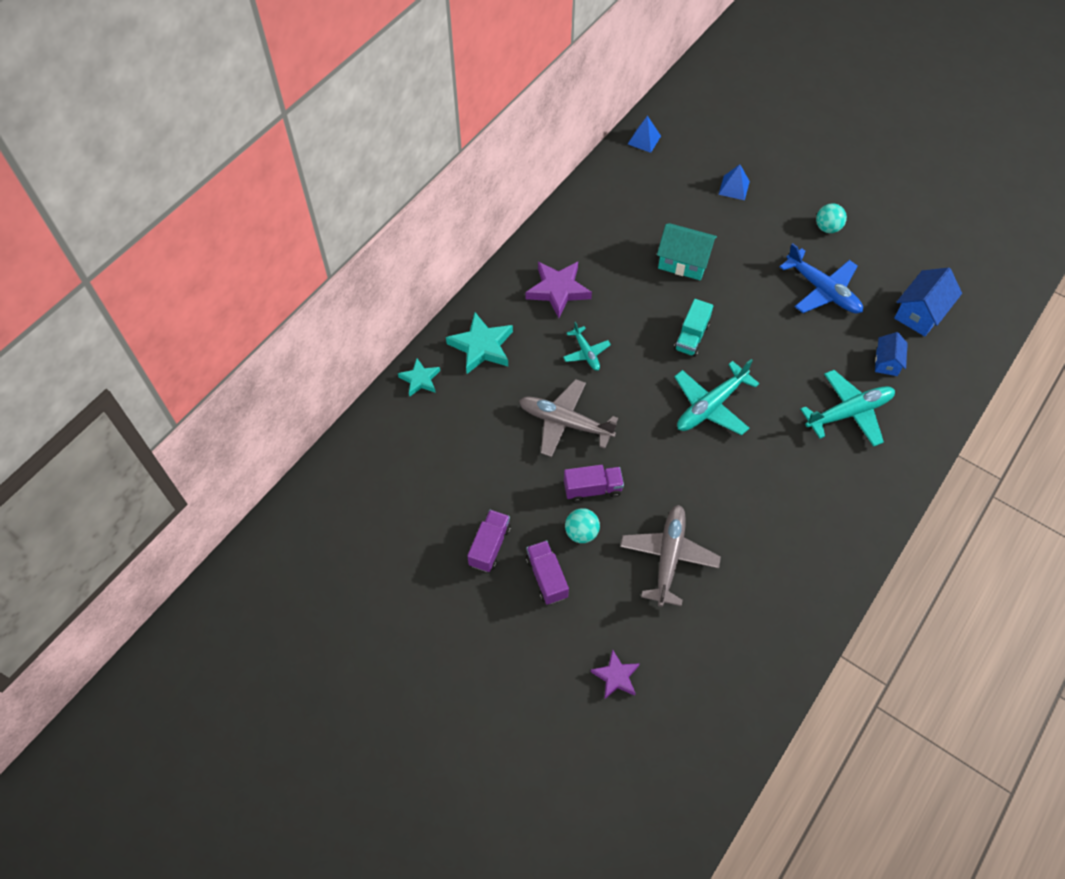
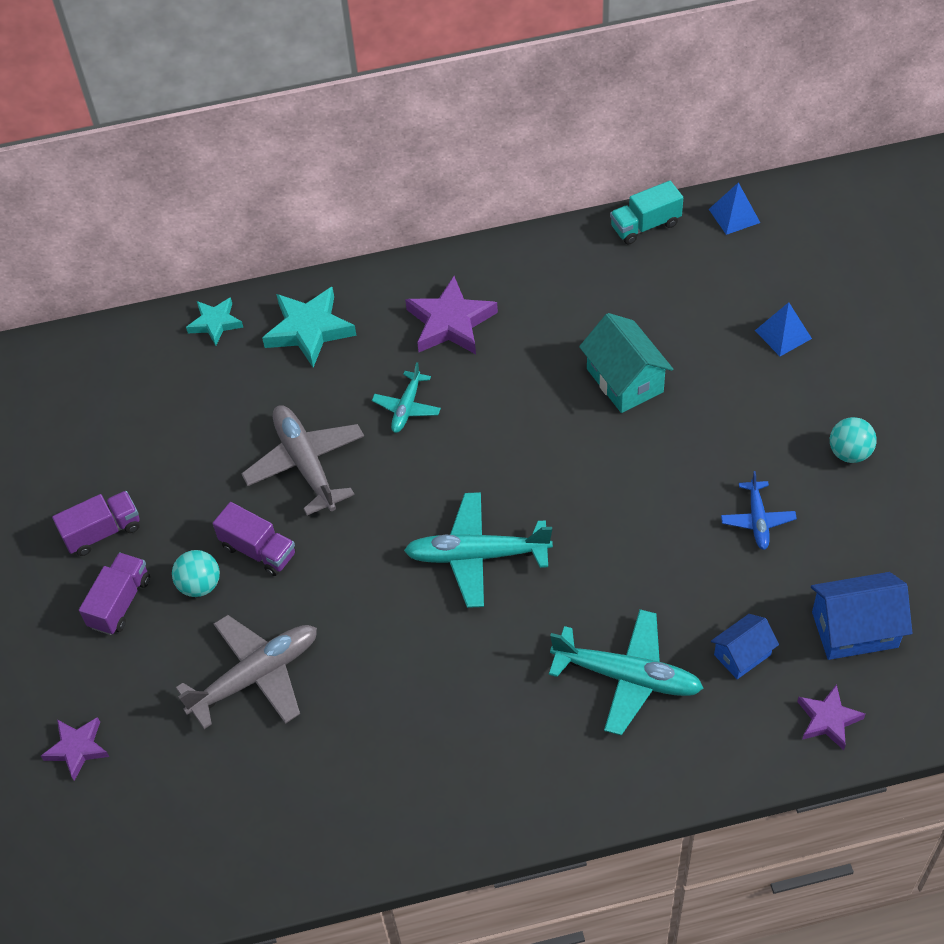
camera: 45 degrees right, 5 degrees down
(691, 337) = (540, 468): turquoise truck -> turquoise truck (645, 225)
(822, 290) = (757, 520): blue plane -> blue plane, size x0.56
(955, 365) = (828, 719): none -> purple star

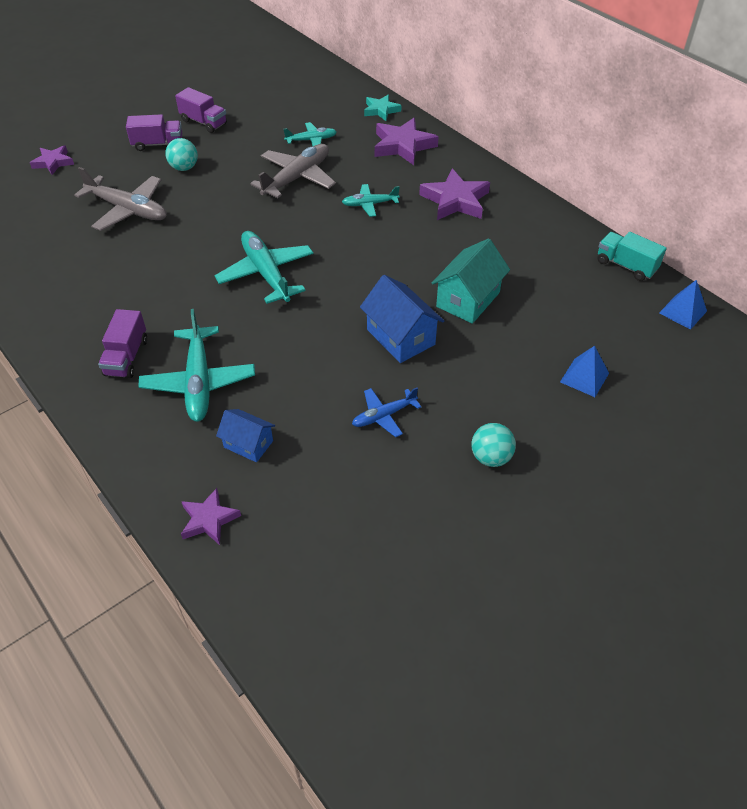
camera: 60 degrees right, 5 degrees down
(232, 421) = (311, 140): none -> turquoise plane
(258, 550) = (221, 181): purple truck -> purple truck (126, 357)
(309, 330) = (403, 145): turquoise star -> purple star
(854, 629) = (307, 513): blue house -> blue house (400, 337)

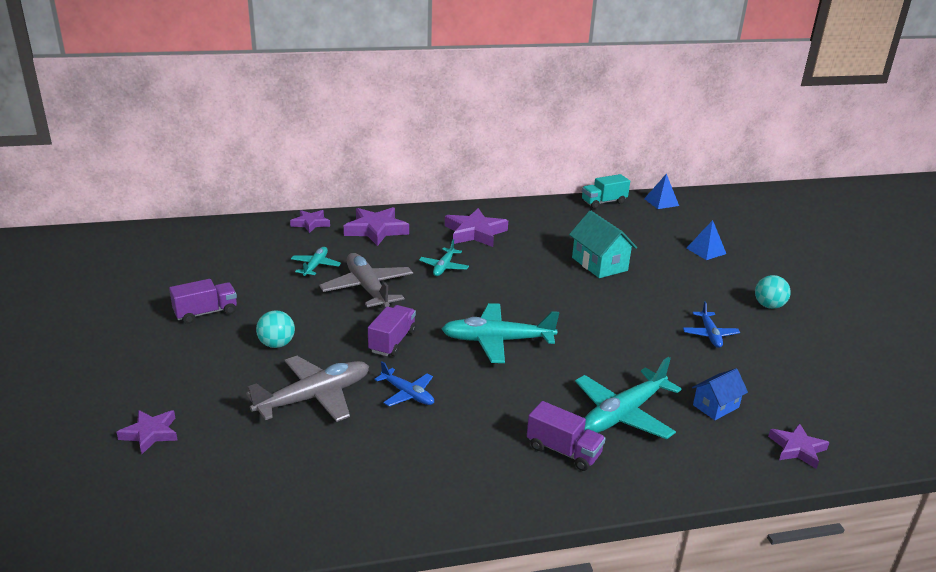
camera: 65 degrees left, 20 degrees down
(158, 144) = (210, 350): purple truck -> purple truck (392, 342)
(158, 251) = (407, 394): none -> blue plane
(199, 381) = (623, 414): turquoise plane -> turquoise plane turned 120 degrees clockwise
(381, 110) = (310, 223): turquoise star -> purple star
(400, 337) = (624, 302): blue house -> none

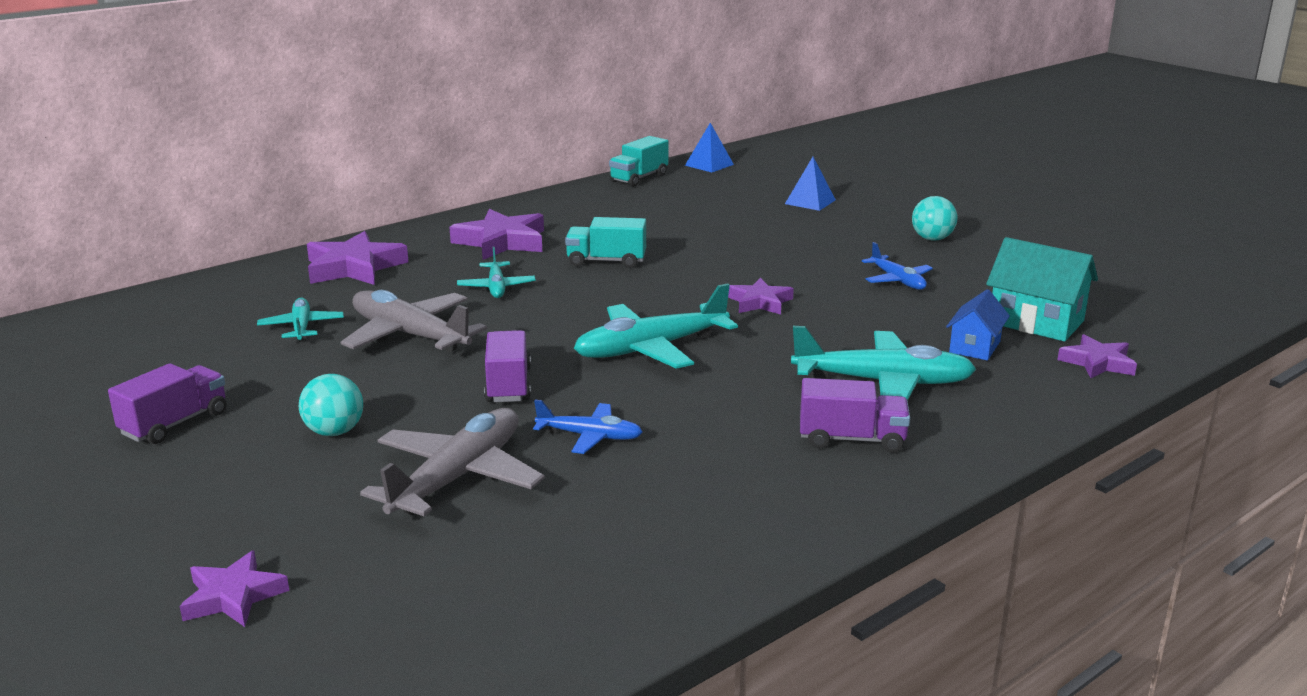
camera: 25 degrees left, 5 degrees down
(310, 223) = (242, 280): purple star -> purple star (759, 302)
(526, 265) = (606, 261): none -> turquoise truck
(599, 264) = (698, 241): turquoise house -> turquoise house (1036, 322)
(623, 414) = (882, 382): turquoise plane -> turquoise plane turned 105 degrees counterclockwise

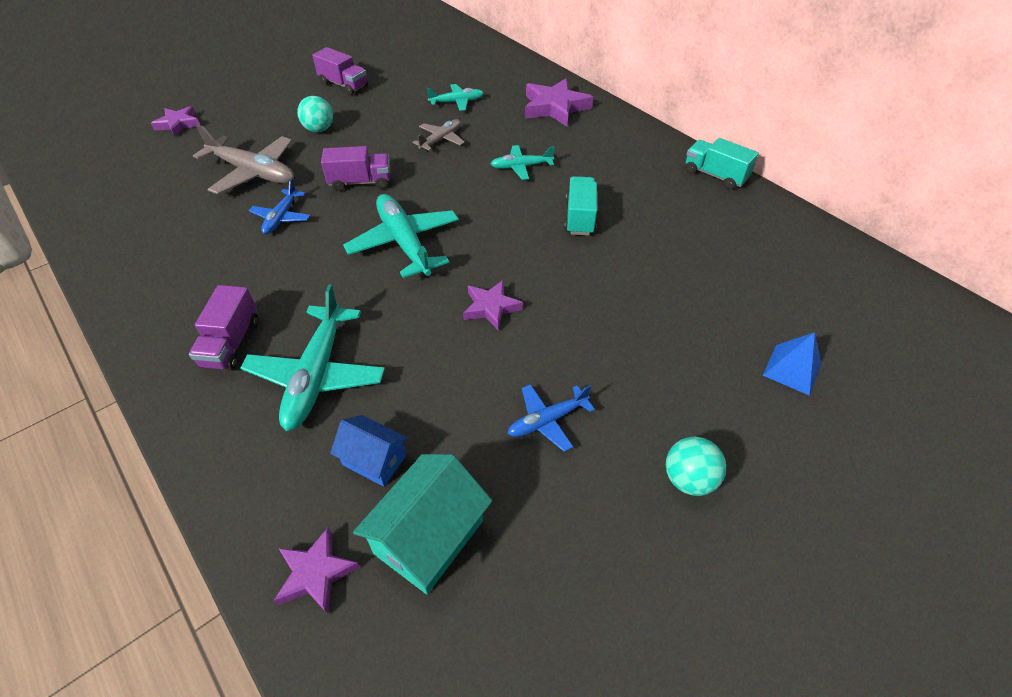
camera: 90 degrees right, 25 degrees up
(410, 335) = (441, 140): grey plane -> grey plane, size x0.56
(501, 242) = (615, 163): purple star -> none
(639, 178) = (817, 234): turquoise truck -> turquoise truck (715, 175)
(709, 165) = (894, 287): blue pyramid -> none

